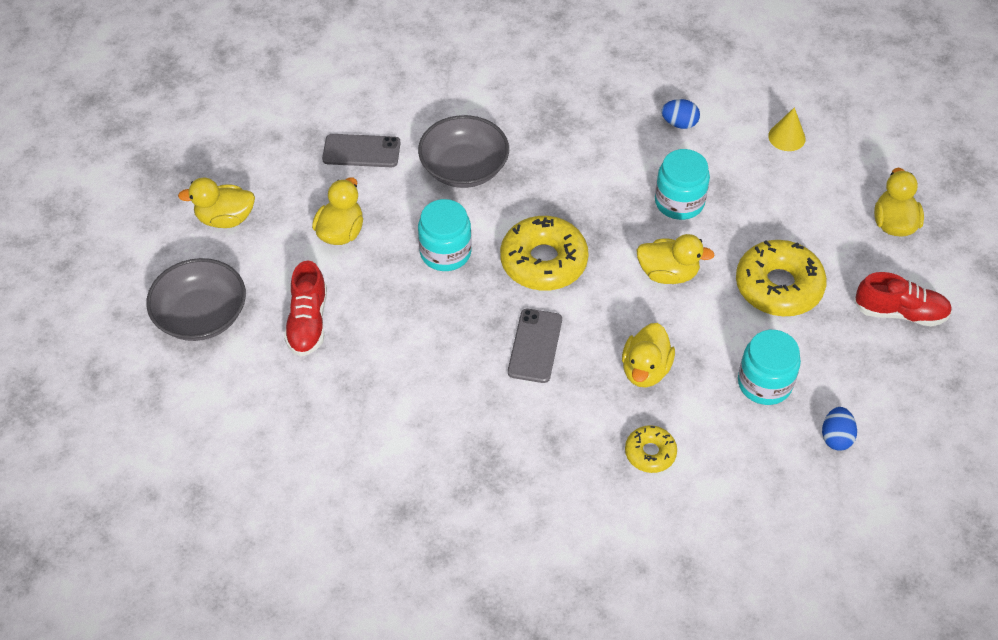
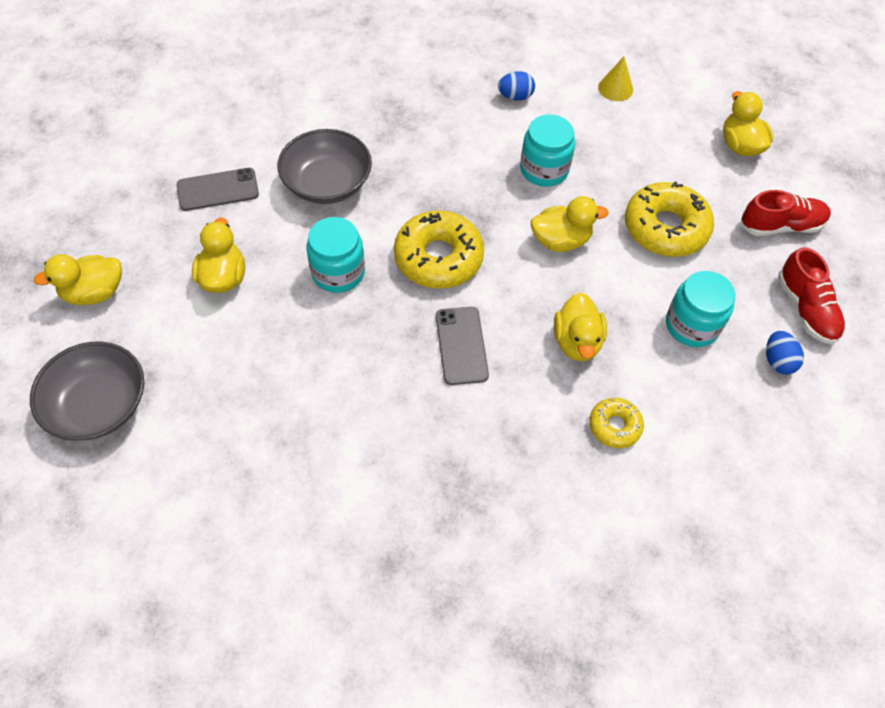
camera: 20 degrees left, 5 degrees up
(308, 322) = (219, 382): red shoe -> red shoe (806, 309)

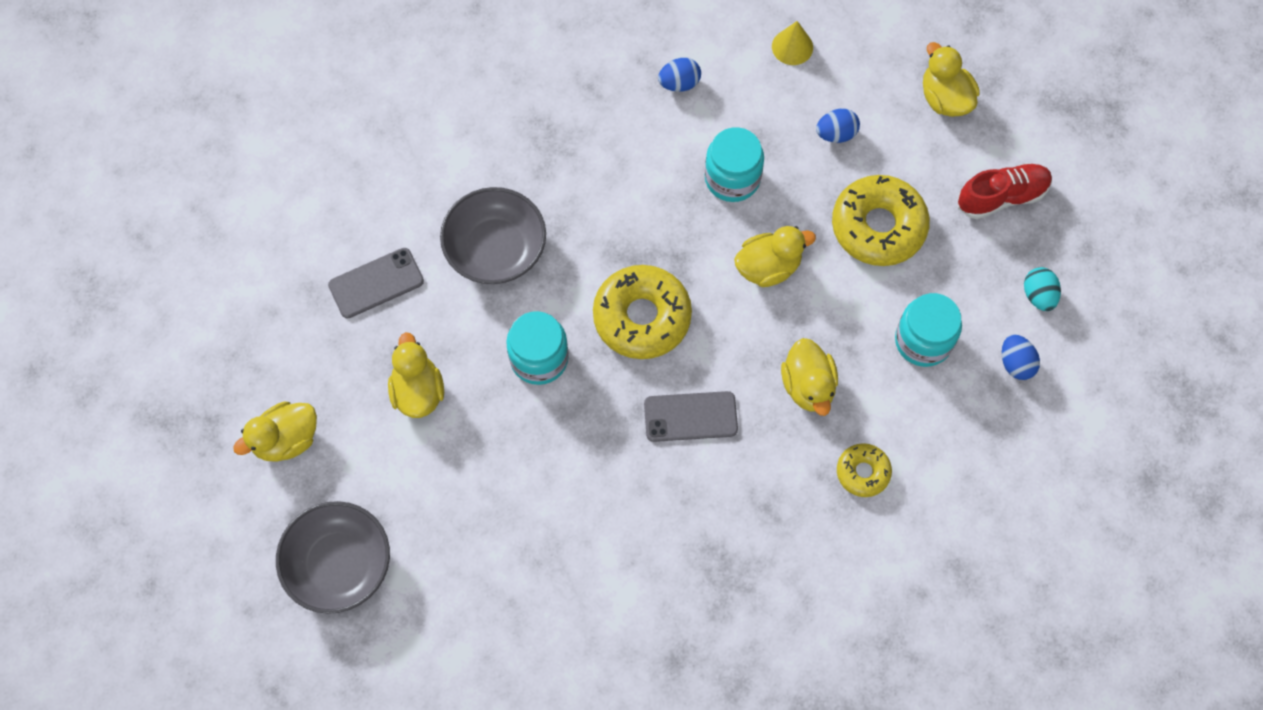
camera: 10 degrees left, 10 degrees up
(461, 345) = (690, 416): grey phone -> grey phone turned 75 degrees counterclockwise
(640, 154) = (836, 134): none -> blue egg
(806, 309) = (1038, 295): red shoe -> turquoise egg

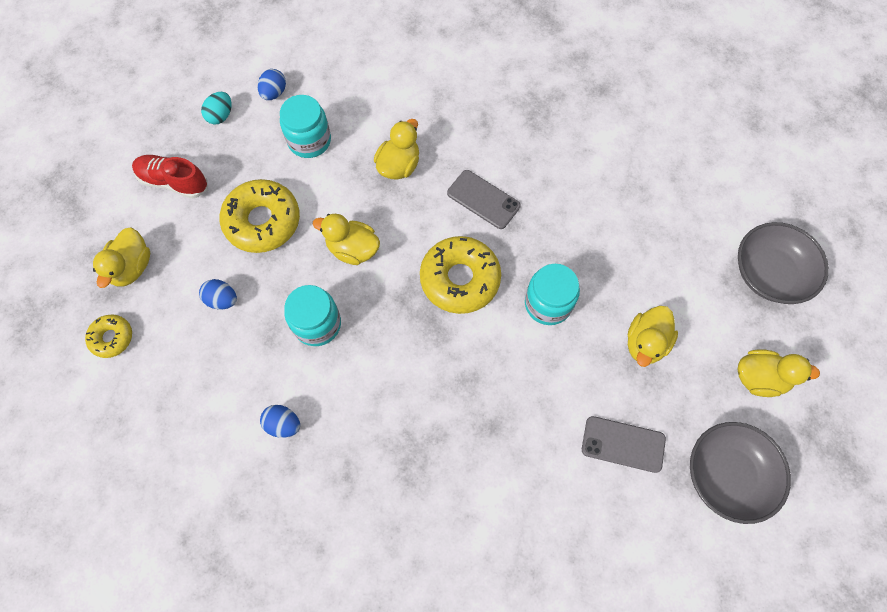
camera: 140 degrees left, 0 degrees up
(495, 248) = (518, 402): grey bowl -> grey bowl (727, 475)
(792, 47) = (181, 386): yellow cone -> none
(863, 472) = (414, 102): yellow donut -> yellow donut (112, 338)

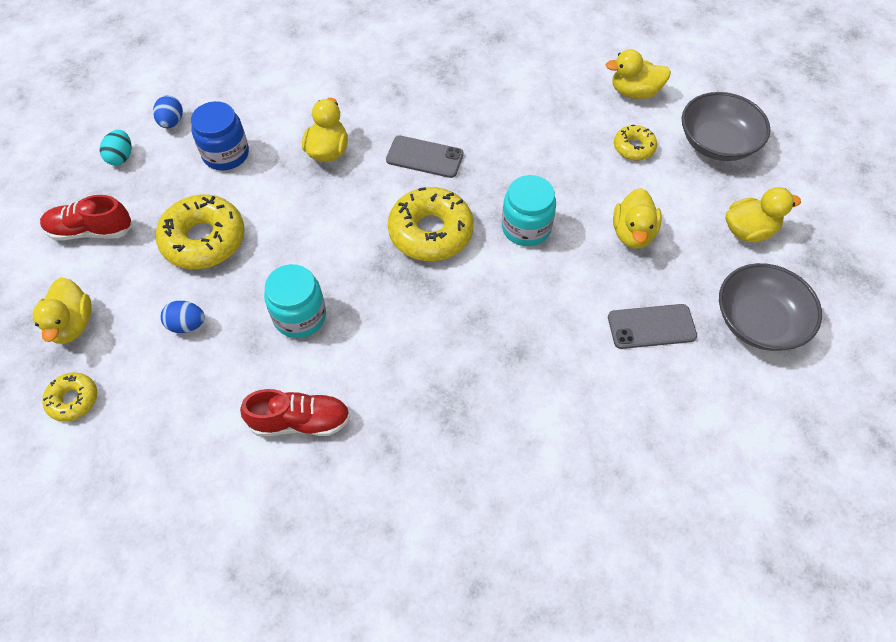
camera: 20 degrees left, 10 degrees down
(283, 424) = (300, 421): blue egg -> red shoe
(309, 140) = (226, 154): turquoise jar -> blue jar
(353, 249) = (310, 237): yellow duck -> yellow duck (634, 92)
(684, 252) = (633, 147): none -> yellow donut

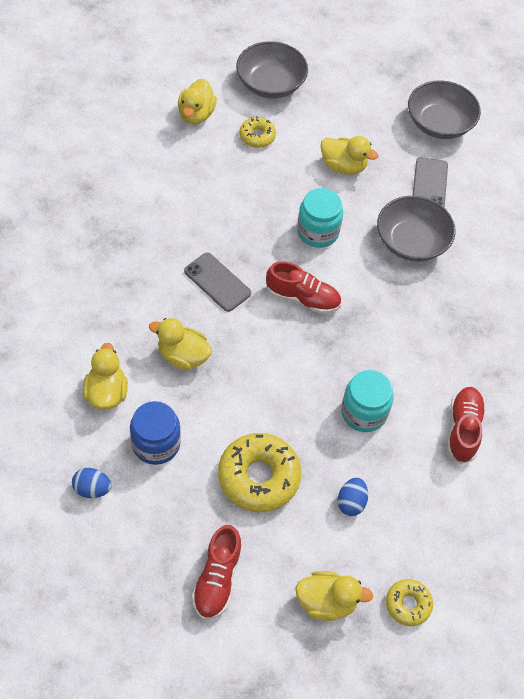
camera: 80 degrees left, 0 degrees up
(121, 157) = (125, 543): turquoise egg -> none
(424, 157) = (217, 282): grey phone -> grey phone turned 75 degrees counterclockwise
(431, 232) = (303, 298): yellow donut -> red shoe
(552, 322) = (411, 241): none -> grey bowl
(749, 231) = (361, 98): yellow duck -> yellow duck (106, 393)

